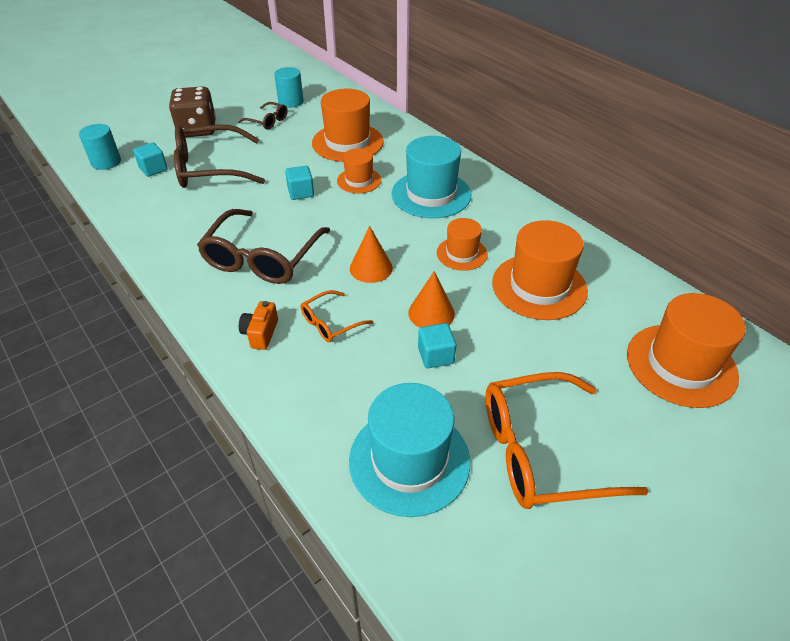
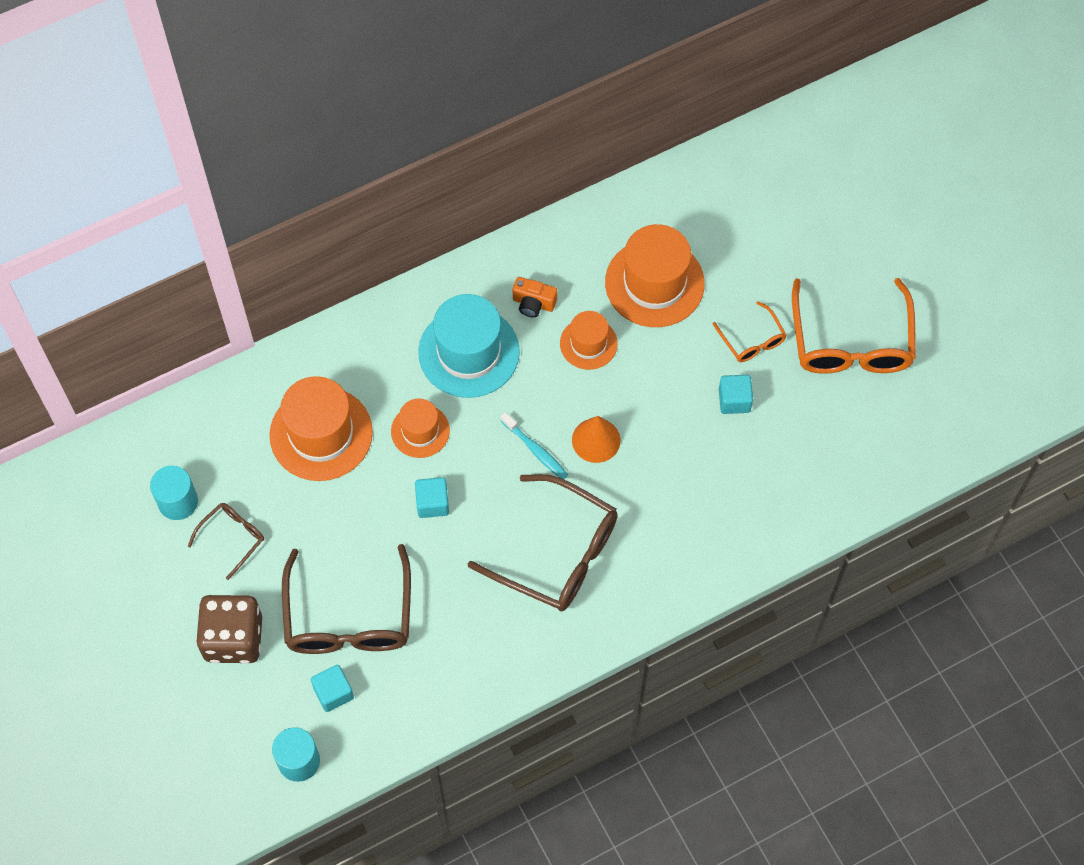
camera: 80 degrees left, 20 degrees up
(260, 333) = (679, 558): orange camera -> orange camera (533, 303)
(330, 323) = (675, 490): orange glasses -> orange glasses (752, 340)
(354, 236) = (535, 450): none -> turquoise toothbrush
(409, 460) = (846, 444): turquoise hat -> none
(431, 313) = (676, 393): orange cone -> none
(681, 365) = (776, 200): orange hat -> none

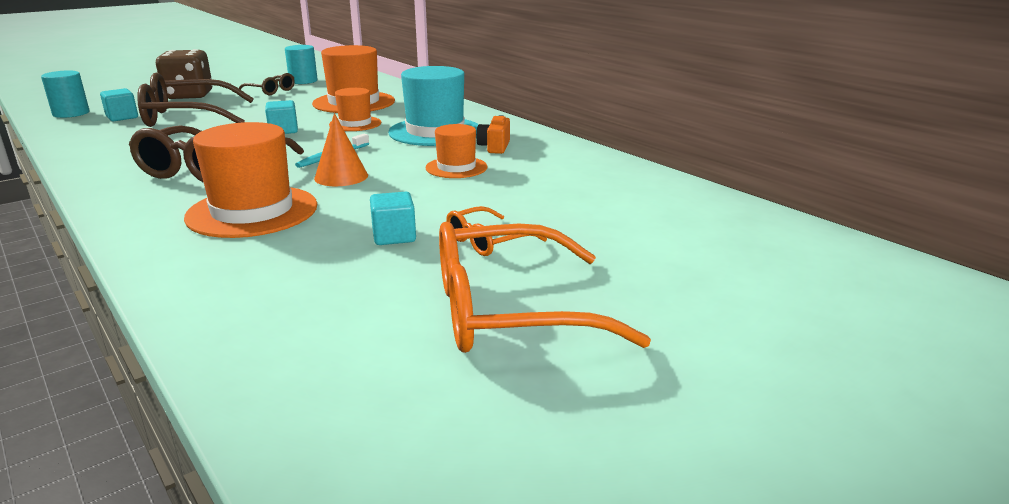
camera: 80 degrees right, 40 degrees down
(654, 283) = (544, 189): orange hat -> orange hat (252, 211)

